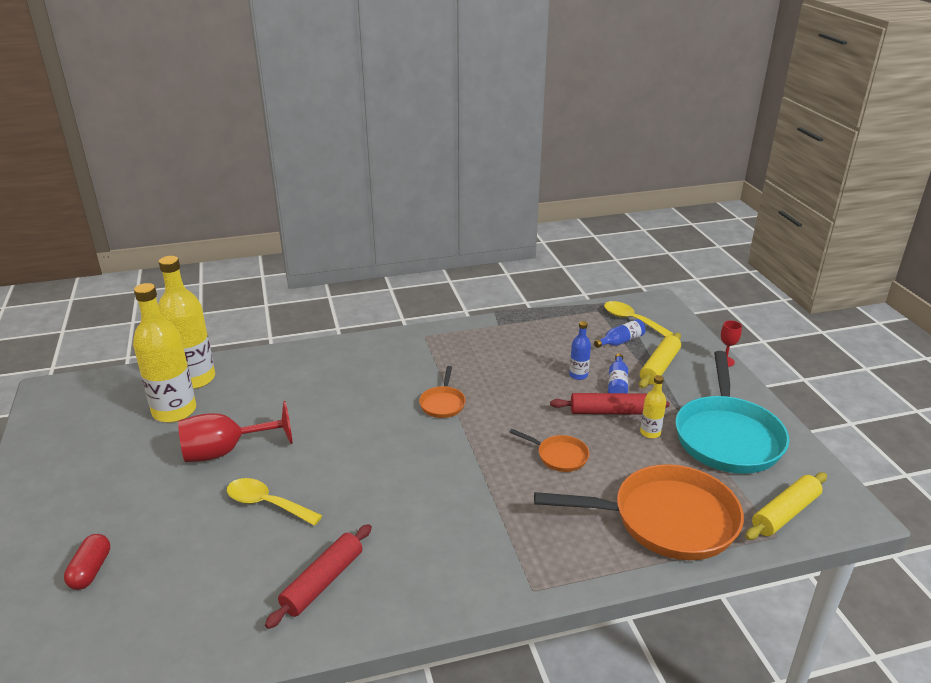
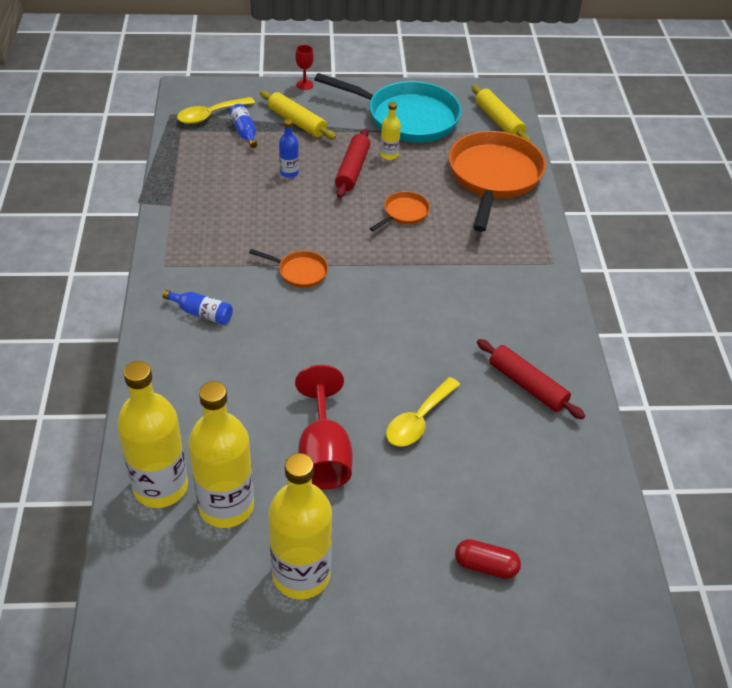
camera: 80 degrees left, 15 degrees up
(103, 459) = (301, 575): none -> yellow bottle
(617, 383) = (312, 153): blue bottle -> blue bottle (201, 313)

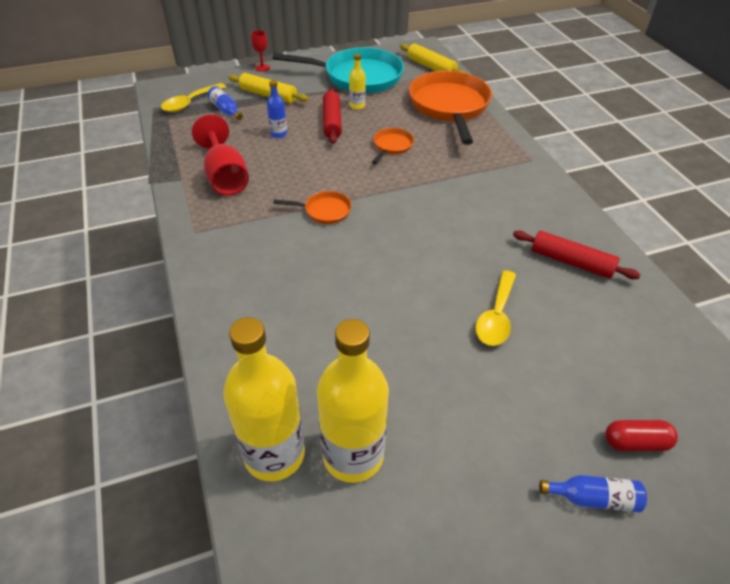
camera: 15 degrees left, 0 degrees up
(201, 313) = (248, 267): blue bottle -> blue bottle (593, 498)
(301, 575) = (465, 510): yellow bottle -> none
(323, 454) = (425, 372): red goblet -> red goblet (225, 177)

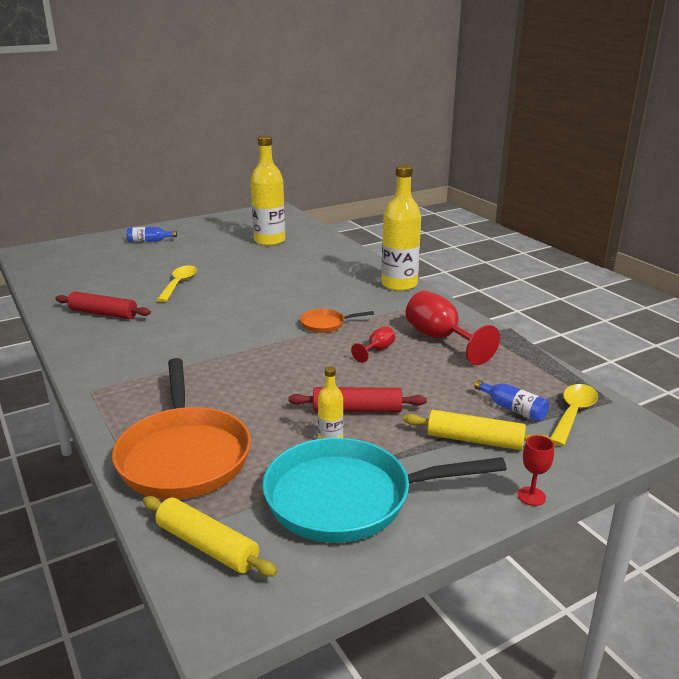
camera: 170 degrees right, 20 degrees down
(274, 454) = (309, 238): yellow bottle -> yellow bottle (399, 284)
(278, 134) = (417, 386): blue bottle -> none
(290, 171) = (377, 350): none -> red goblet
(332, 122) = (357, 410): red rolling pin -> red rolling pin turned 75 degrees counterclockwise
(392, 146) = (269, 387): orange pan -> none
(635, 442) = (115, 254): red capsule -> none

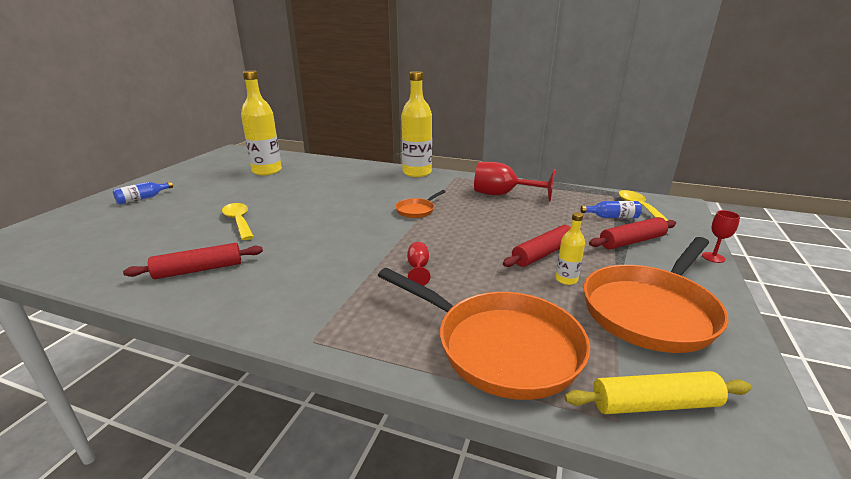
camera: 40 degrees left, 0 degrees up
(347, 498) = (651, 311): turquoise pan -> orange pan
(377, 350) = (481, 214): red goblet -> red goblet (418, 268)
(474, 440) = (632, 241): yellow rolling pin -> red rolling pin

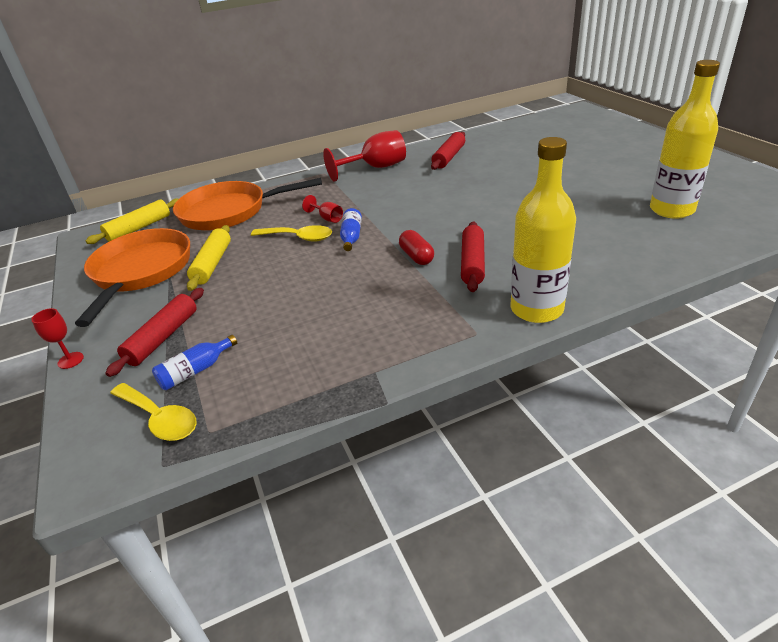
camera: 140 degrees right, 10 degrees up
(142, 198) = (633, 148): blue bottle -> blue bottle (351, 237)
(239, 221) = (516, 176): yellow spoon -> yellow spoon (298, 238)
(417, 210) = (416, 256): orange pan -> red capsule
(502, 195) = (365, 333): red goblet -> red goblet (376, 168)
(543, 254) = (246, 276): red rolling pin -> red rolling pin (472, 263)
(566, 279) = (212, 264): yellow bottle -> yellow rolling pin

